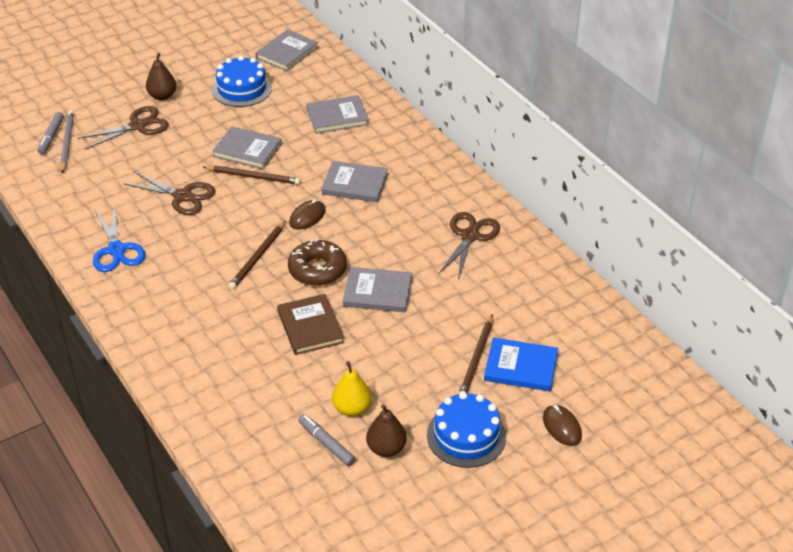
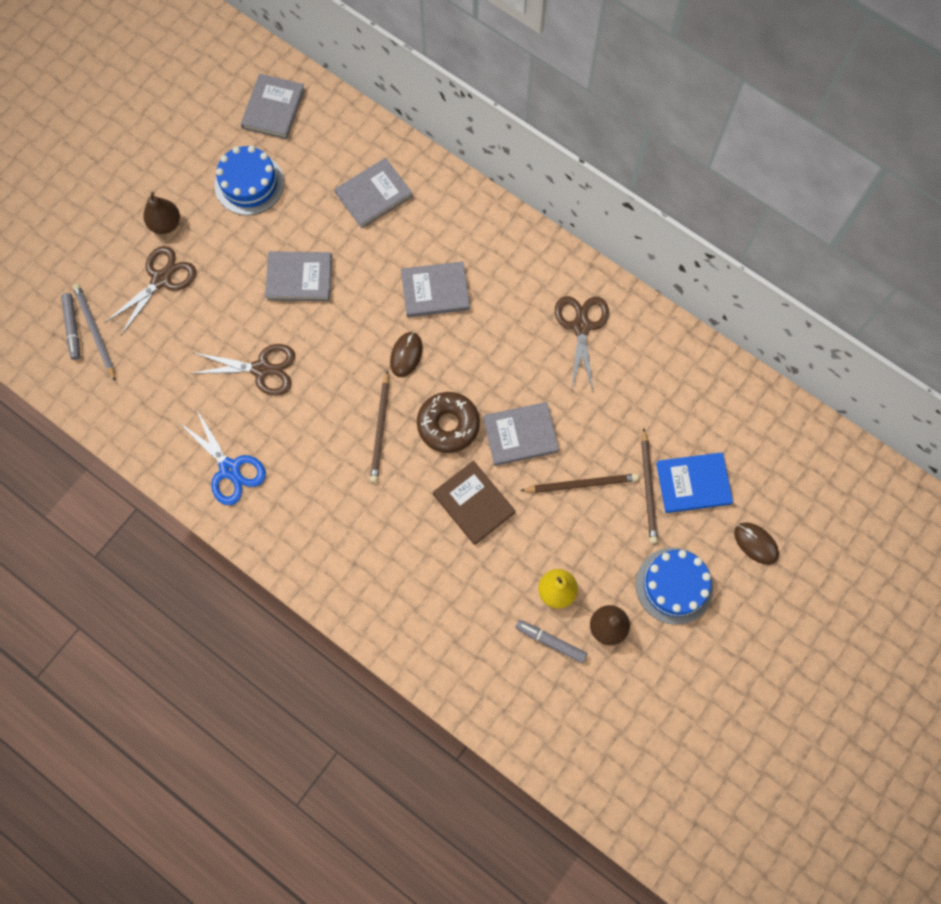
camera: 20 degrees left, 30 degrees up
(253, 177) = (324, 315): brown pencil -> brown pencil (581, 484)

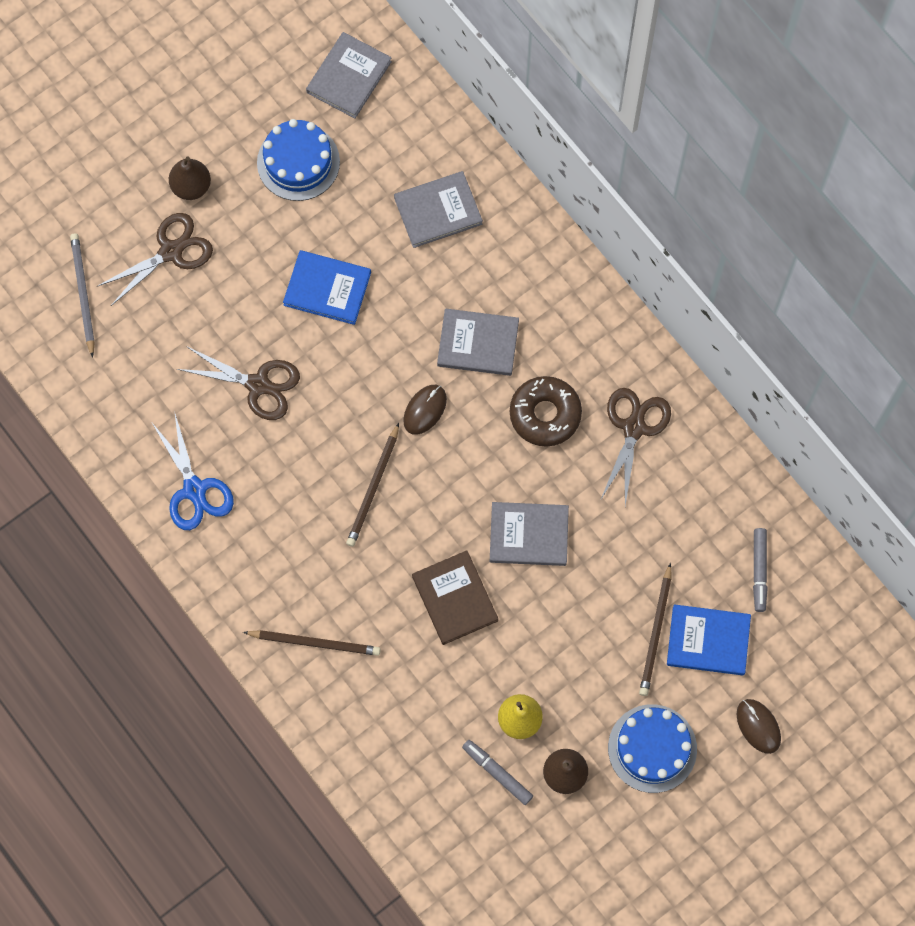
camera: 15 degrees right, 0 degrees up
(72, 328) = (59, 283): grey marker -> grey marker (759, 571)
(299, 278) = (327, 289): grey book -> blue book
(448, 425) = (450, 502): brown donut -> brown donut (545, 414)
(581, 484) = (581, 608): brown pencil -> brown pencil (315, 643)

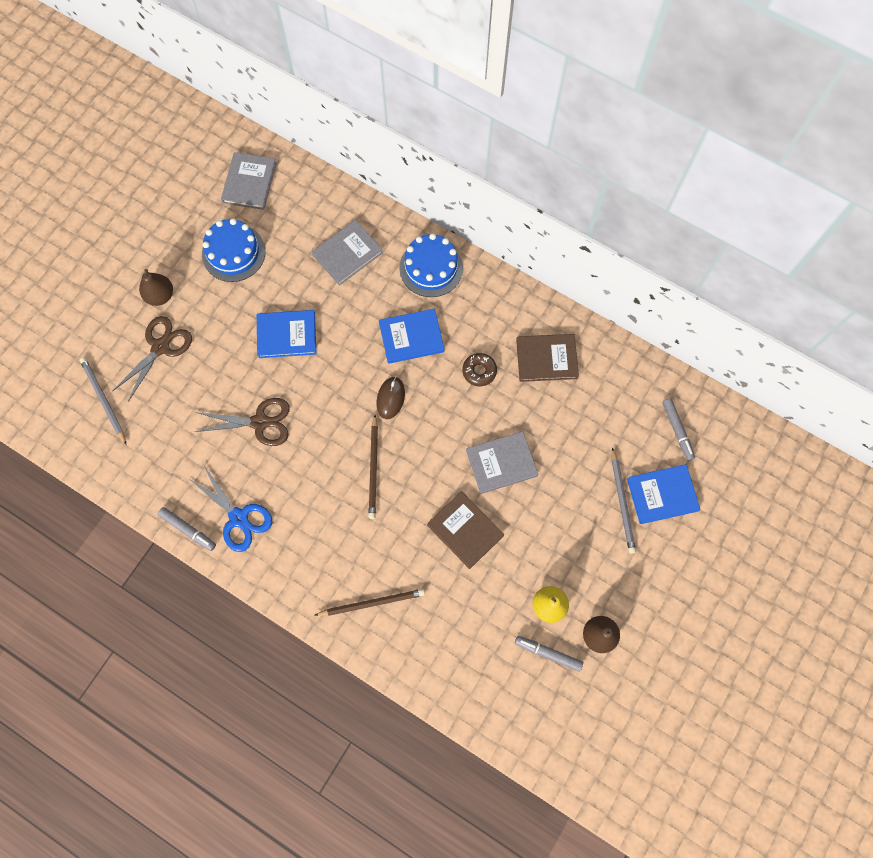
camera: 20 degrees left, 0 degrees up
(131, 483) = (188, 530): none -> grey marker
(478, 343) = (411, 337): grey book -> blue book
(545, 414) = (479, 371): brown donut -> brown donut, size x0.62
(634, 427) = (546, 359): brown scissors -> brown book
(652, 748) = (654, 591): blue cake -> blue cake (431, 268)
(656, 632) = (622, 502): brown pencil -> grey pencil
(758, 726) = (724, 545): brown mouse -> none

